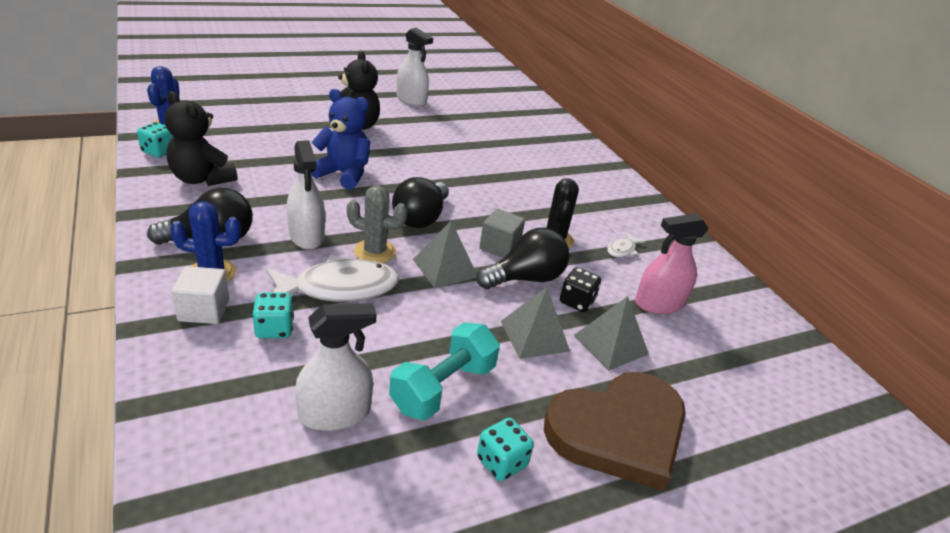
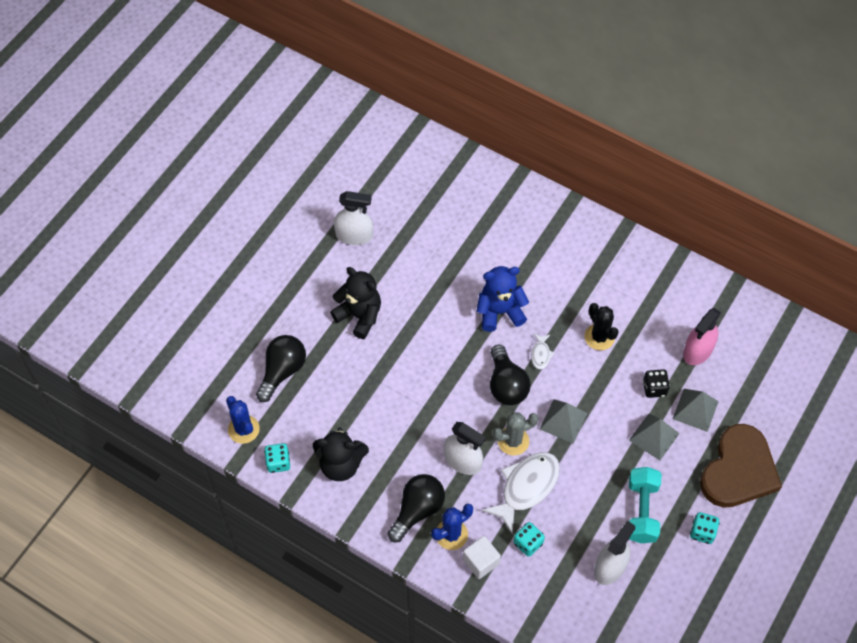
camera: 30 degrees left, 25 degrees up
(343, 174) = (415, 380): blue teddy bear -> blue teddy bear (500, 312)
(499, 247) = (575, 373): grey cube -> none
(525, 278) = (612, 391): black light bulb -> black light bulb (282, 371)
(622, 250) = (644, 312): white fish -> white fish (541, 354)

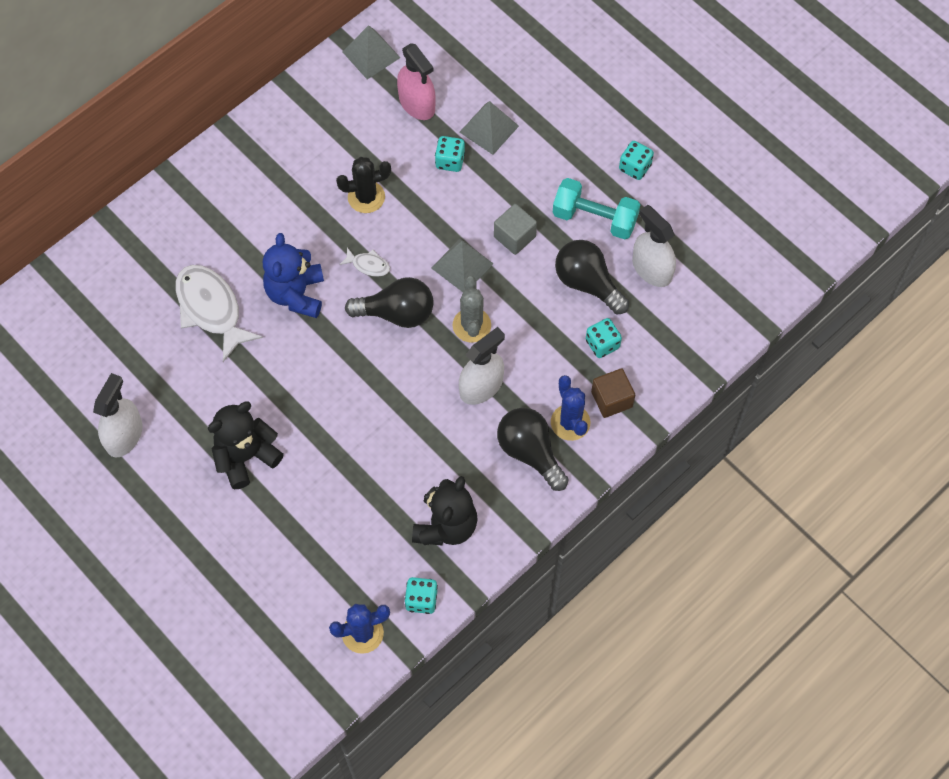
camera: 75 degrees left, 5 degrees up
(282, 371) = (294, 568): black light bulb -> black light bulb (587, 283)
(481, 561) = (611, 399): white cube -> brown cube
(526, 487) = (534, 327): white fish -> white fish (211, 309)
(603, 453) = (514, 236): none -> grey cube
(654, 388) = (450, 161): black dice -> turquoise dice
(654, 436) = (509, 179): grey pyramid -> grey pyramid (371, 54)
(738, 470) = (573, 110): brown heart -> none

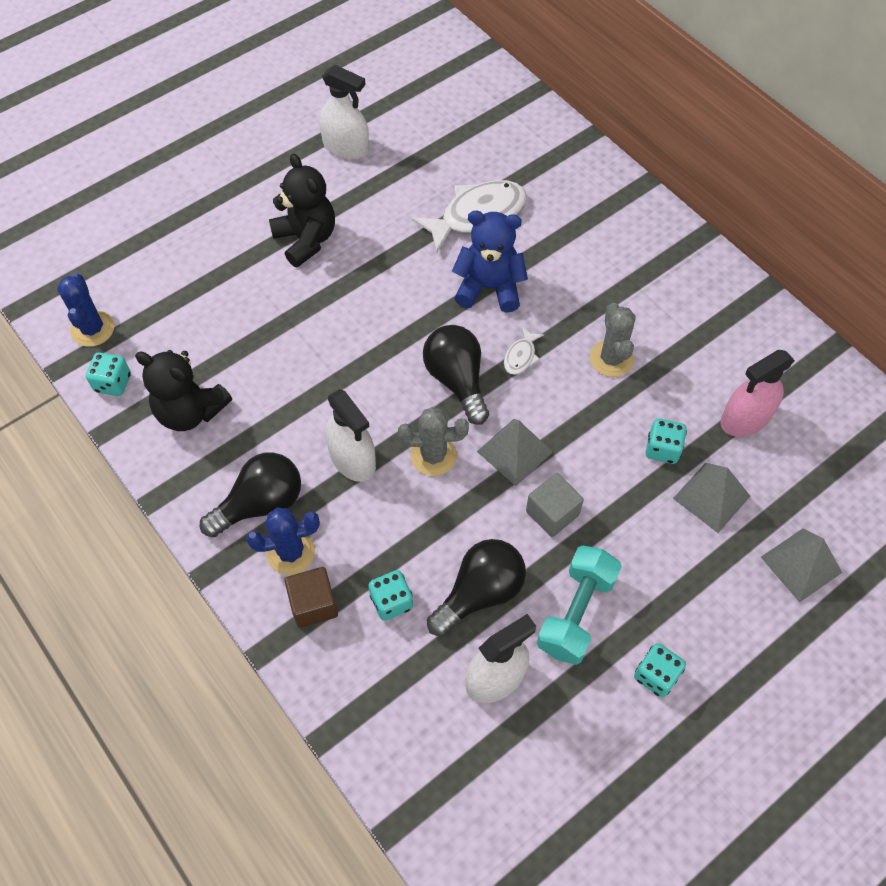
camera: 95 degrees right, 5 degrees down
(366, 197) = (611, 359): black cactus -> grey cactus
(371, 54) = (814, 374): grey pyramid -> grey pyramid (801, 564)
(397, 313) = (457, 380): black light bulb -> black light bulb turned 150 degrees clockwise

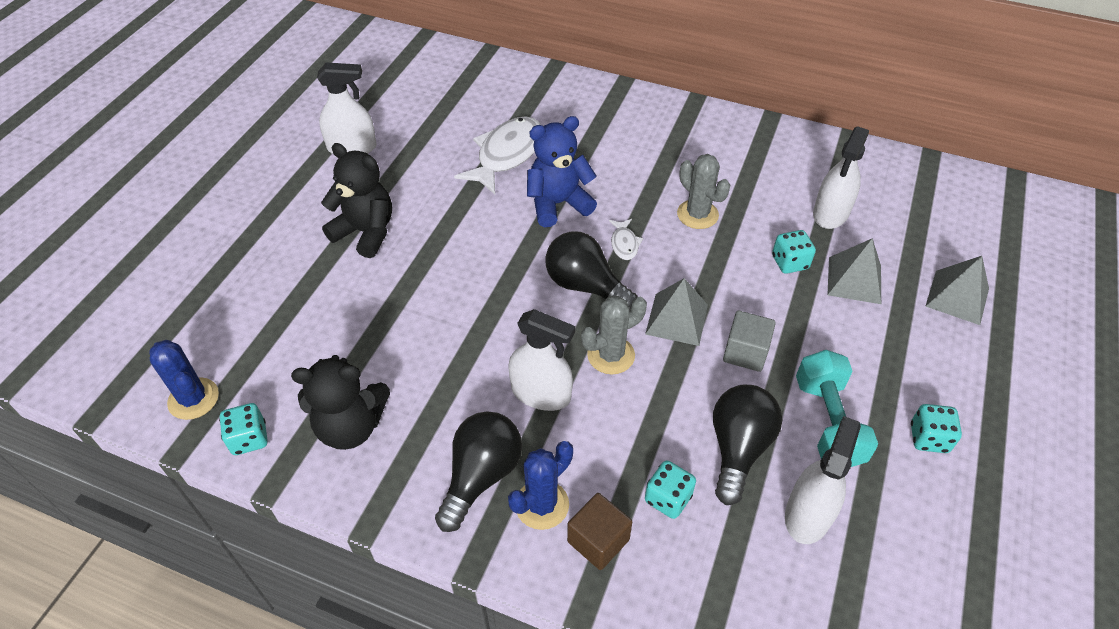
camera: 30 degrees left, 10 degrees down
(745, 419) = (831, 213): pink spray bottle -> white spray bottle

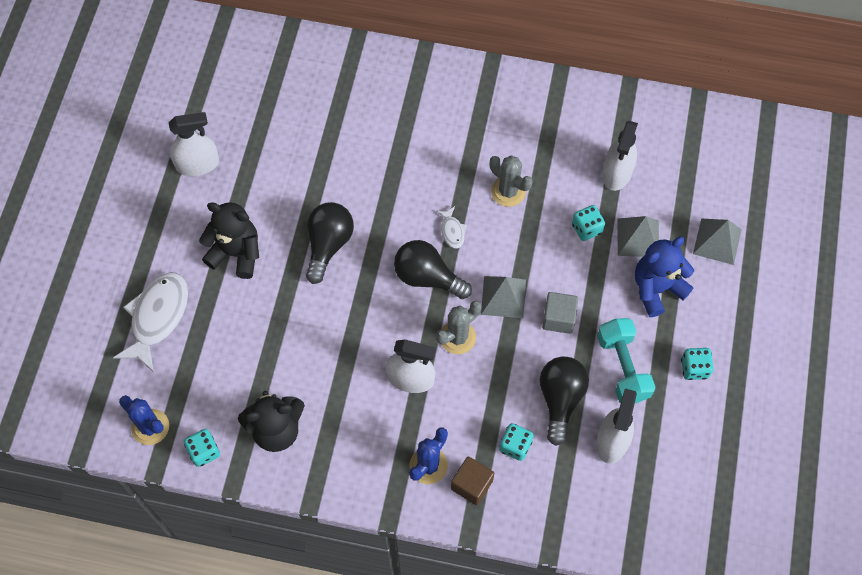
camera: 10 degrees left, 15 degrees up
(481, 476) = (381, 451): black light bulb -> black light bulb (328, 245)
(507, 155) = (336, 151): white fish -> white fish (157, 317)
(558, 204) = (390, 198): blue teddy bear -> blue teddy bear (656, 288)

